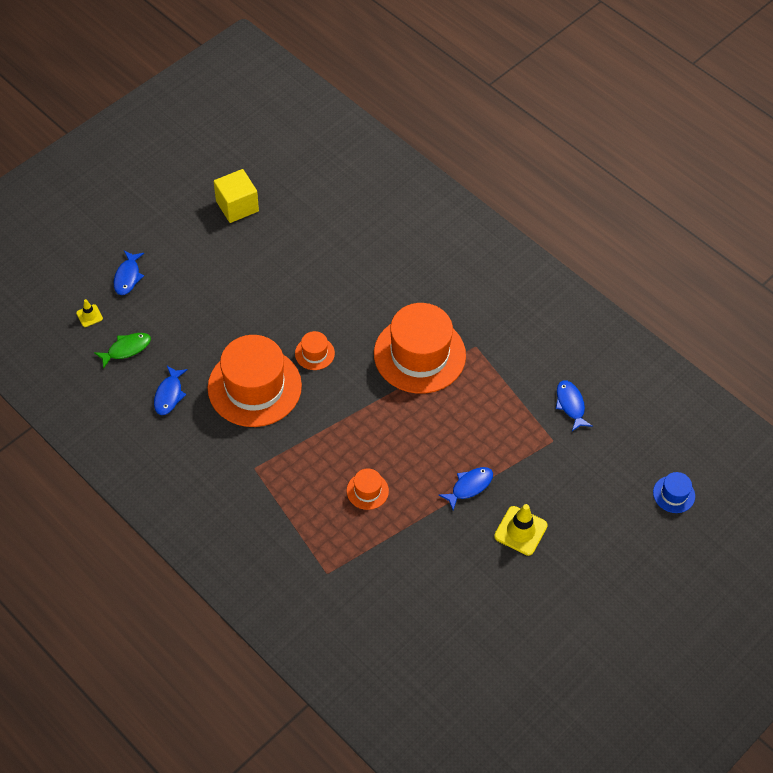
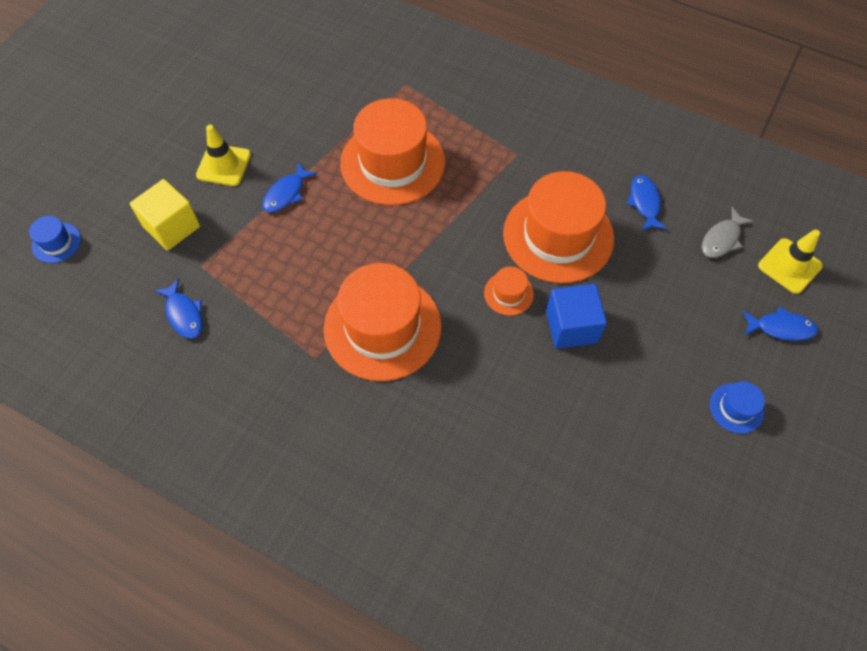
camera: 165 degrees right, 5 degrees up
(89, 316) = (789, 266): yellow traffic cone -> yellow traffic cone, size x1.83
(126, 349) = (722, 239): green fish -> grey fish
(128, 277) = (781, 328): blue fish -> blue fish turned 105 degrees clockwise
(194, 239) = (736, 408): none -> blue hat
(237, 206) = (711, 480): yellow cube -> yellow cube (172, 227)
(279, 318) = (571, 326): none -> blue cube
(367, 491) = (392, 163): orange hat -> orange hat, size x2.31

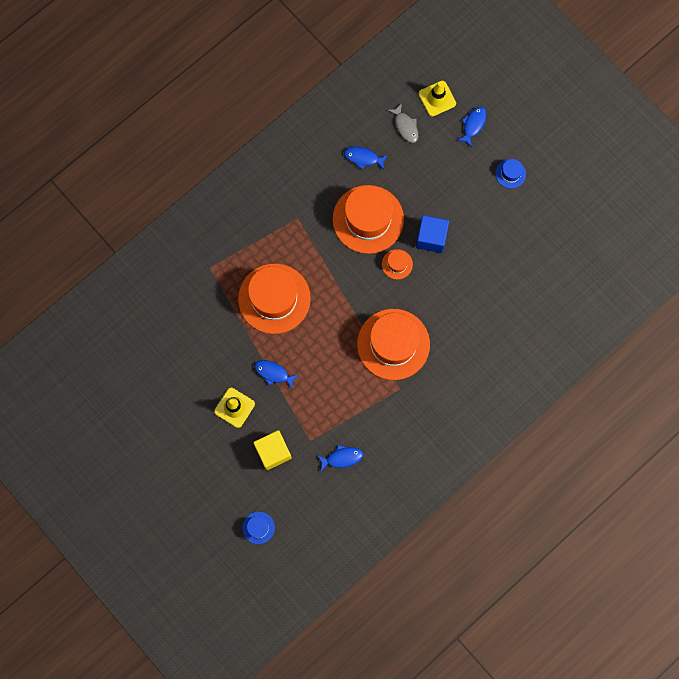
camera: 70 degrees left, 15 degrees up
(286, 193) = (273, 373): blue fish -> blue fish turned 150 degrees clockwise

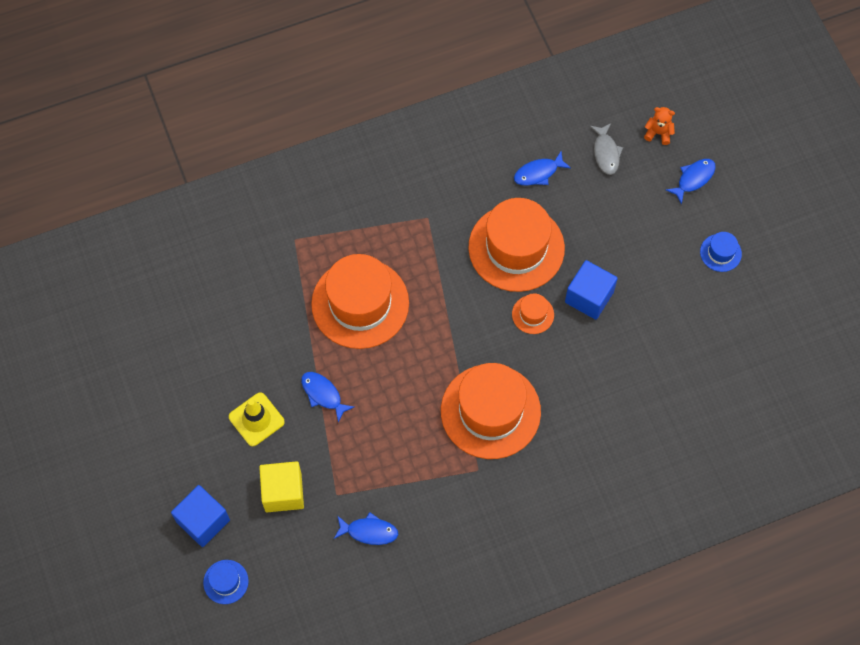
camera: 20 degrees right, 10 degrees down
(226, 492) = (203, 521): none -> blue cube
(363, 158) = (538, 173): blue fish -> blue fish turned 60 degrees counterclockwise
(437, 98) = (658, 133): yellow traffic cone -> orange teddy bear

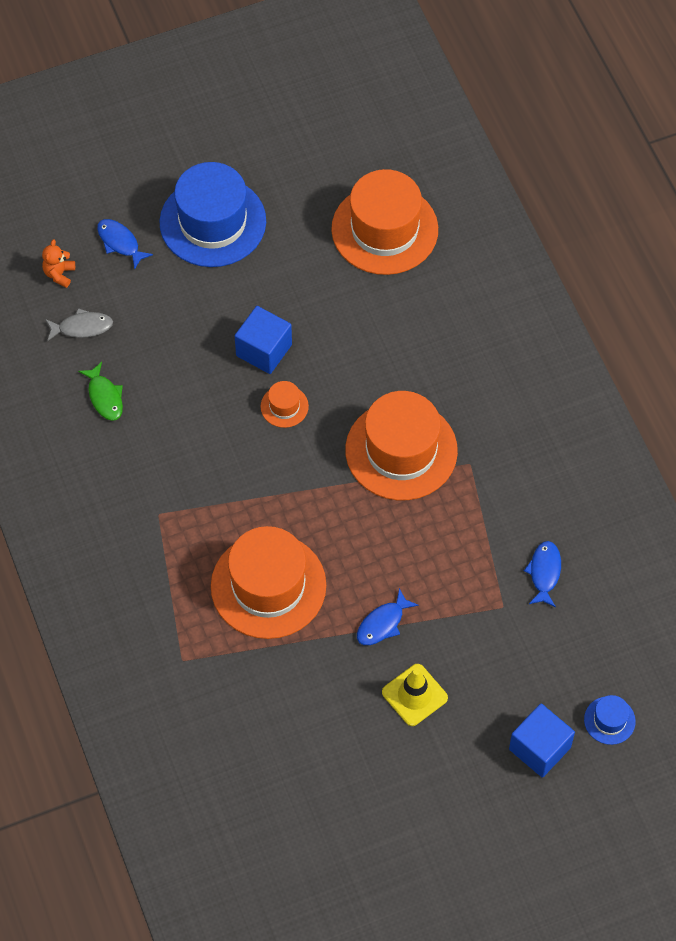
camera: 90 degrees left, 5 degrees down
(283, 492) = (502, 663): yellow cube -> none
(516, 248) = (200, 421): orange hat -> orange hat (384, 229)
(538, 173) = (105, 397): blue fish -> green fish
(720, 253) = (212, 222): blue hat -> blue hat, size x2.31

